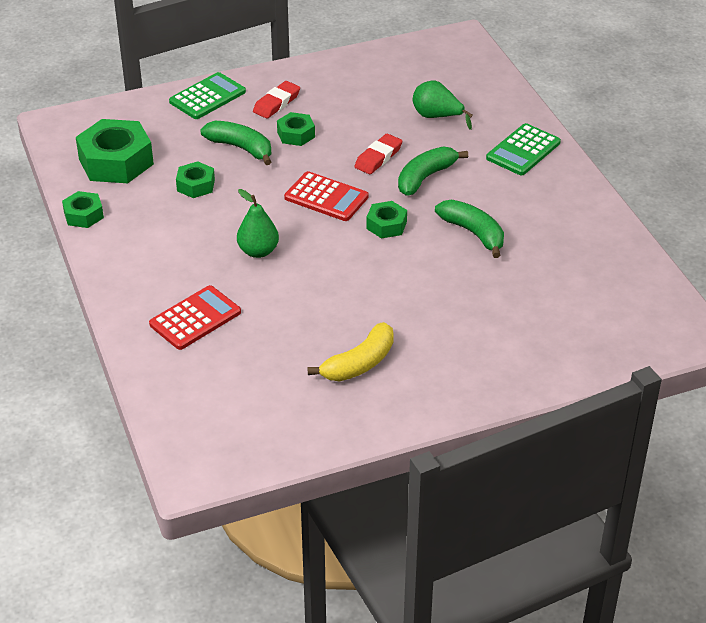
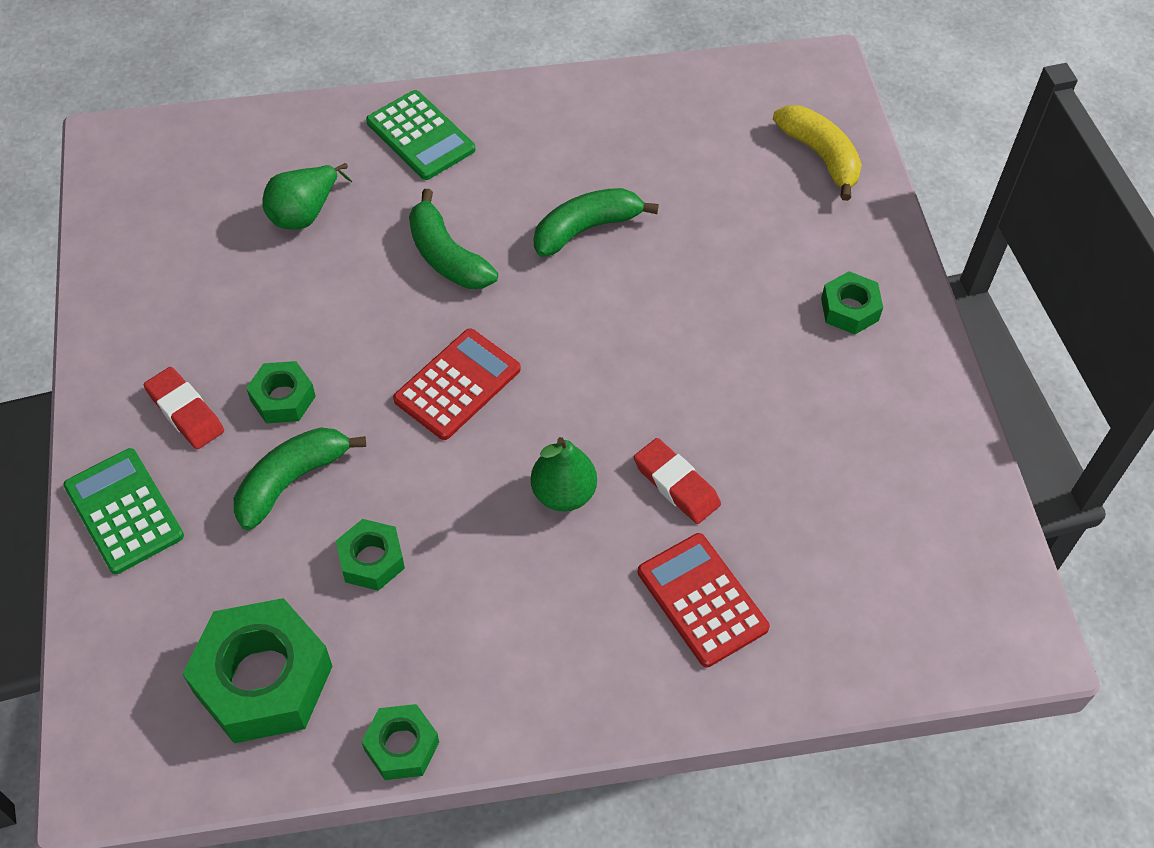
camera: 80 degrees left, 15 degrees up
(359, 363) = (828, 407): yellow banana -> yellow banana (820, 156)
(378, 157) = (380, 303): red eraser -> red eraser (676, 484)
(386, 225) = (543, 322): green nut -> green nut (849, 309)

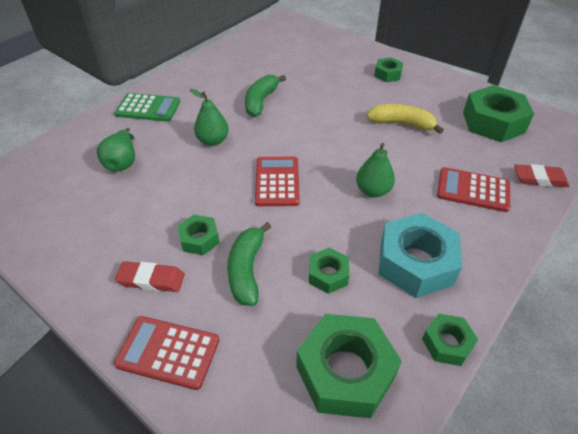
camera: 40 degrees left, 10 degrees down
(123, 511) = (168, 352): green calculator -> red calculator
(447, 256) = (213, 141): green banana -> green pear
(489, 631) = (415, 263): none -> turquoise nut
(676, 484) = (409, 159): red eraser -> red eraser (539, 179)
(820, 156) = (317, 40): yellow banana -> yellow banana (401, 124)
(899, 522) = (493, 122): none -> green nut

